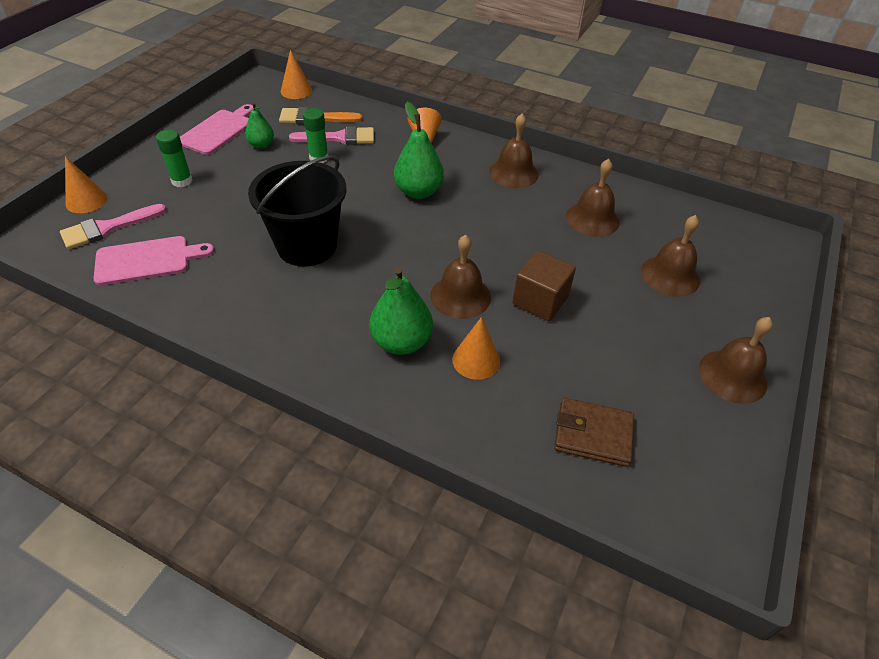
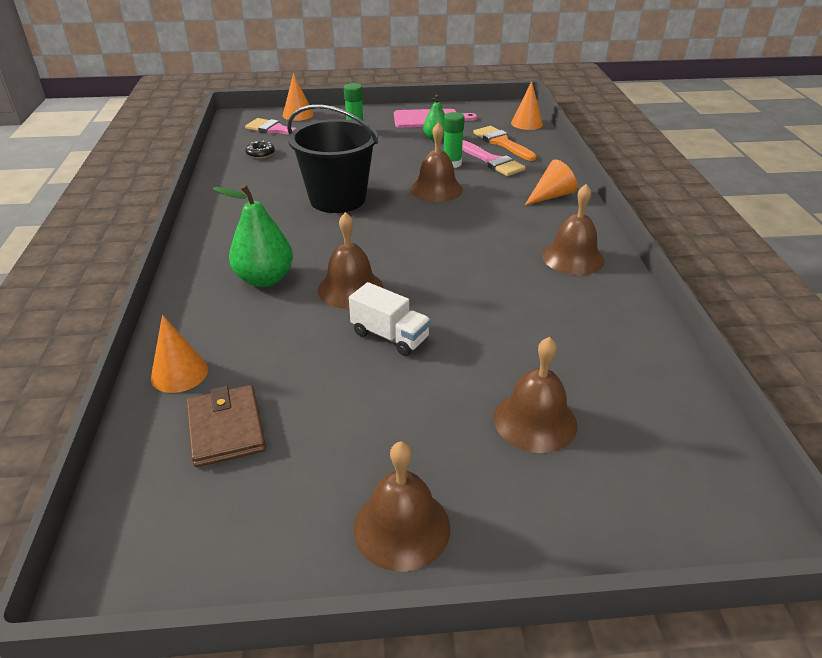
camera: 60 degrees right, 10 degrees down
(147, 260) = (260, 154): pink cutting board -> black donut
(418, 192) = (469, 219): green pear -> none
(476, 360) = (274, 324): orange cone -> orange cone (179, 373)
(540, 301) = (390, 336): brown cube -> white truck
(592, 219) = (565, 331): brown bell -> brown bell (436, 189)

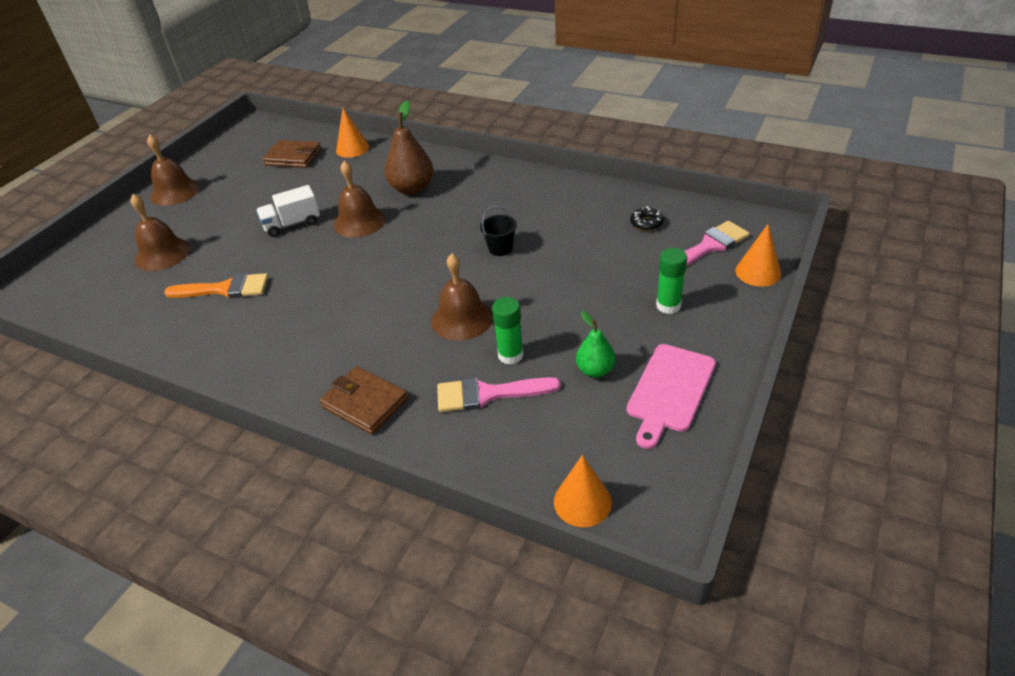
camera: 125 degrees right, 5 degrees up
(264, 279) = (412, 189): green pear -> brown pear
(337, 199) = (500, 248): black bucket -> black bucket, size x0.41
(502, 143) = (534, 432): orange brush -> orange brush (225, 289)
(551, 196) = (365, 403): orange cone -> brown wallet
(573, 257) = (259, 356): brown bell -> none

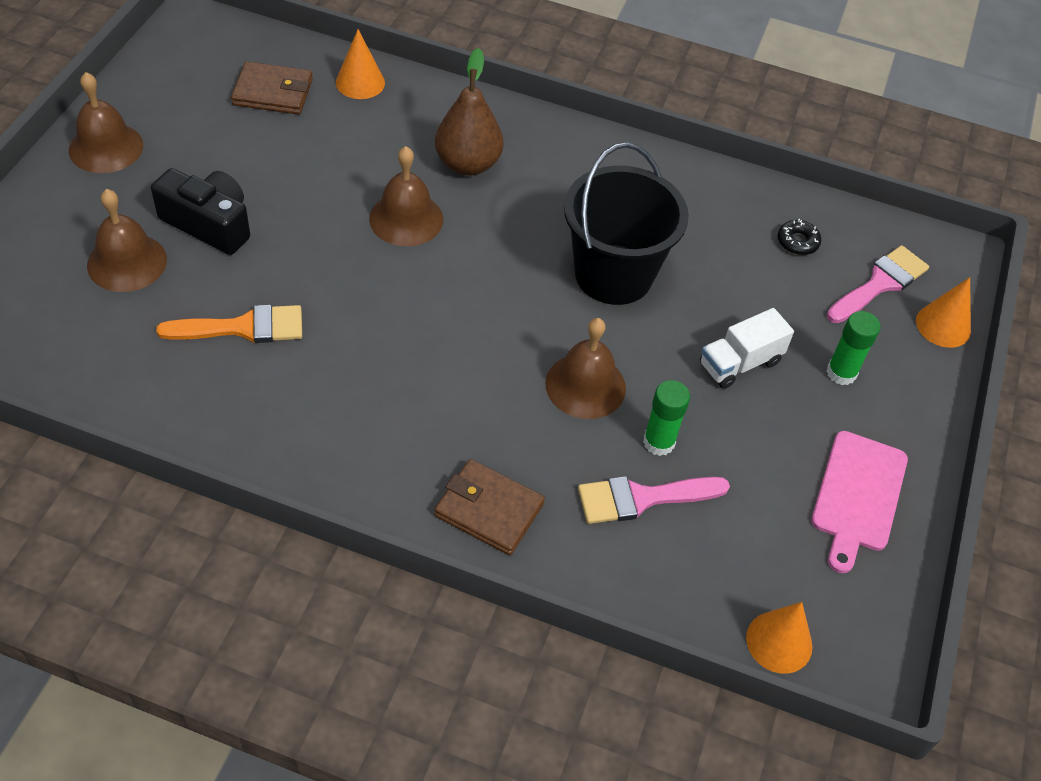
camera: 15 degrees left, 10 degrees up
(225, 230) = (209, 224): none -> black camera
(292, 224) = (308, 218): white truck -> white truck (739, 363)
(500, 248) = (613, 274): black bucket -> black bucket, size x2.44
(595, 370) = (766, 466): green pear -> none

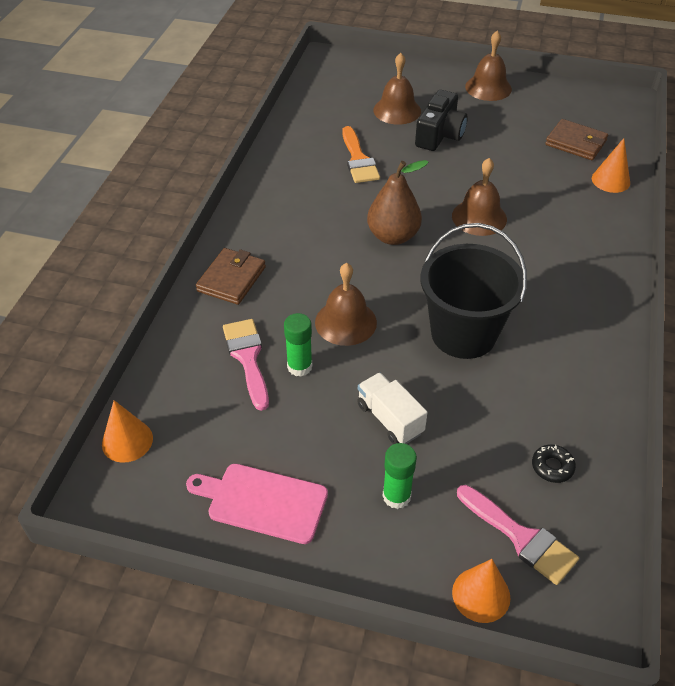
camera: 90 degrees right, 5 degrees down
(273, 92) = (576, 143): brown wallet -> brown wallet turned 60 degrees counterclockwise
(468, 164) = (551, 243): brown pear -> brown pear (393, 236)

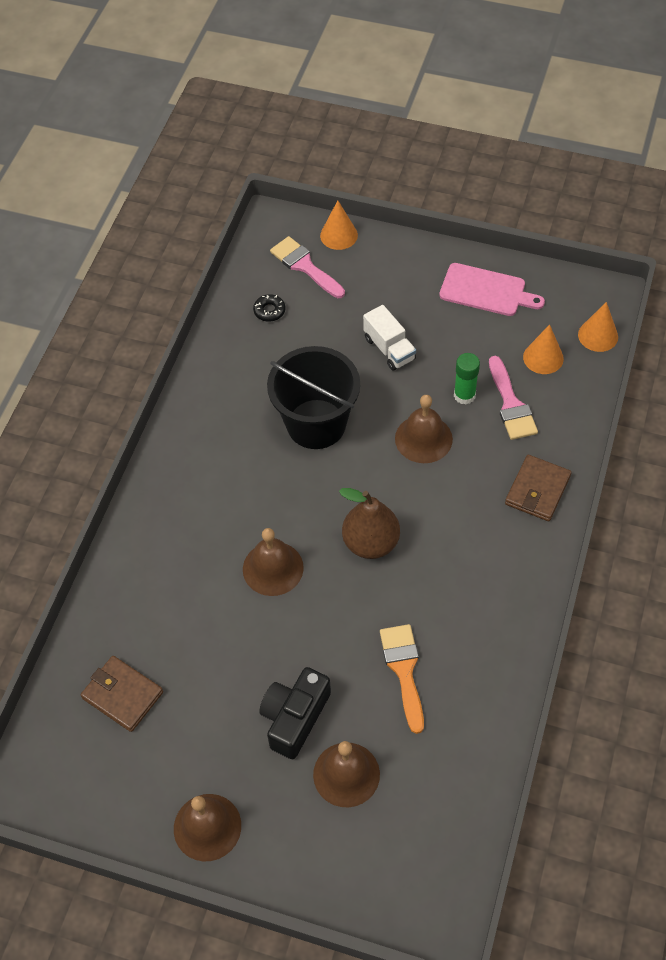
camera: 175 degrees left, 10 degrees up
(396, 496) = (388, 293): green glue stick -> none
(610, 180) = (105, 624): orange cone -> orange cone (543, 357)

